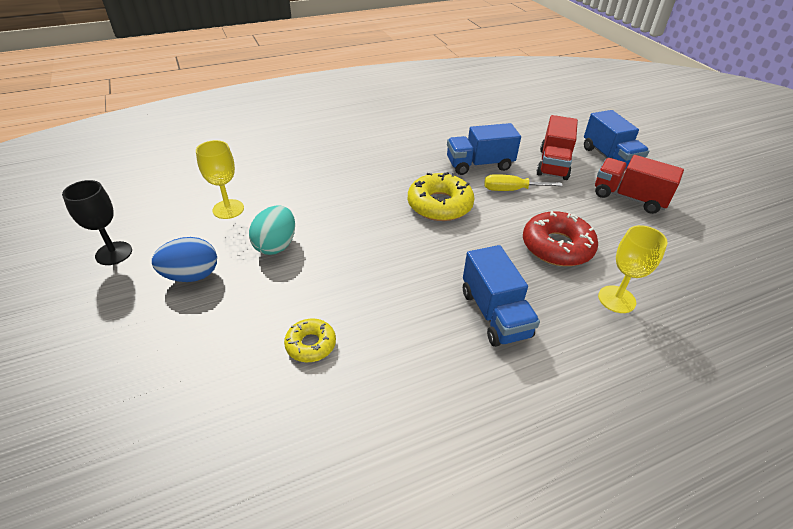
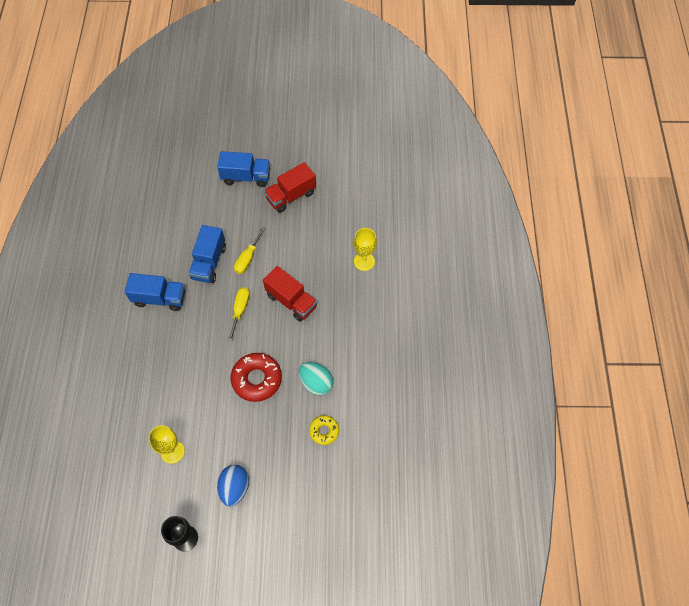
camera: 65 degrees left, 20 degrees up
(276, 245) = (230, 428): turquoise egg -> turquoise egg (316, 383)
(439, 205) = (240, 310): yellow donut -> yellow screwdriver
(494, 314) = (346, 327): blue truck -> blue truck (160, 298)
(553, 164) = (234, 215): red truck -> red truck (291, 301)
(557, 246) = (312, 265): red donut -> red donut (257, 379)

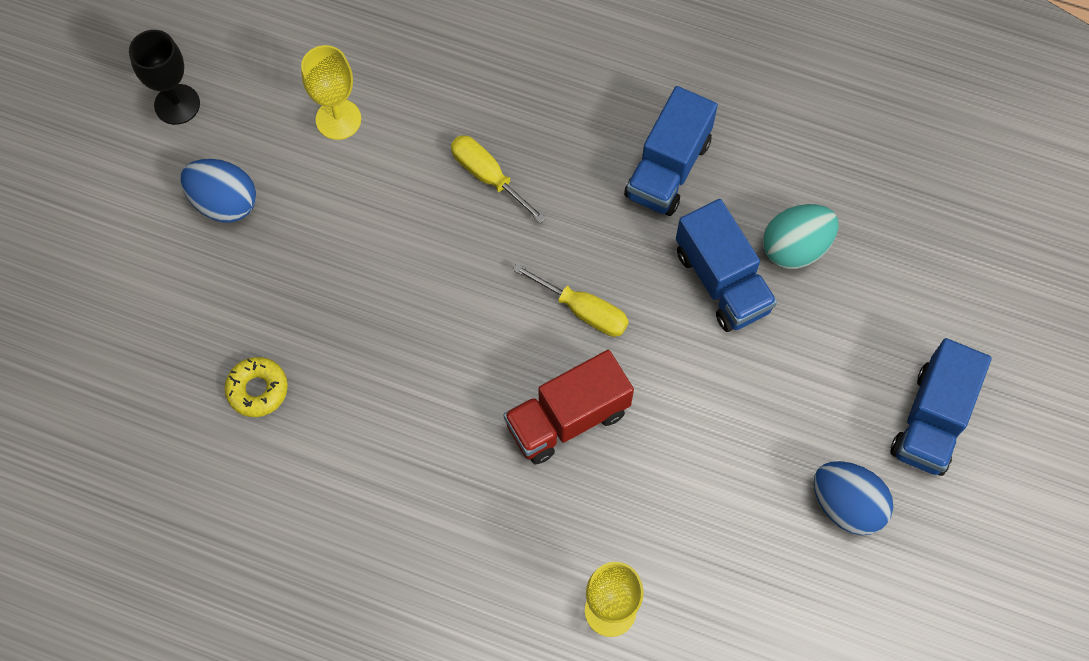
camera: 110 degrees right, 5 degrees up
(209, 262) = (722, 281): blue truck -> blue truck turned 150 degrees counterclockwise
(248, 258) = (705, 361): yellow screwdriver -> yellow screwdriver (488, 176)
(257, 379) = (417, 299): red donut -> none
(291, 196) = (846, 505): red truck -> blue egg
(316, 383) = (362, 407): turquoise egg -> turquoise egg (795, 248)

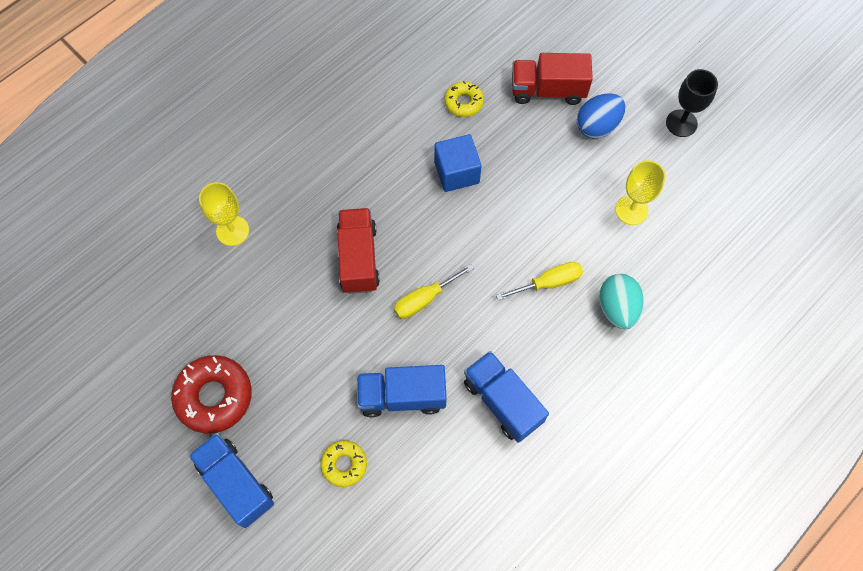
camera: 115 degrees right, 0 degrees up
(190, 286) = (548, 90): none -> red truck
(377, 350) = (456, 172): none -> blue cube
(795, 248) = (402, 458): turquoise egg -> turquoise egg (617, 308)
(838, 308) = (344, 464): none -> yellow donut
(846, 505) = (214, 396): blue egg -> red donut

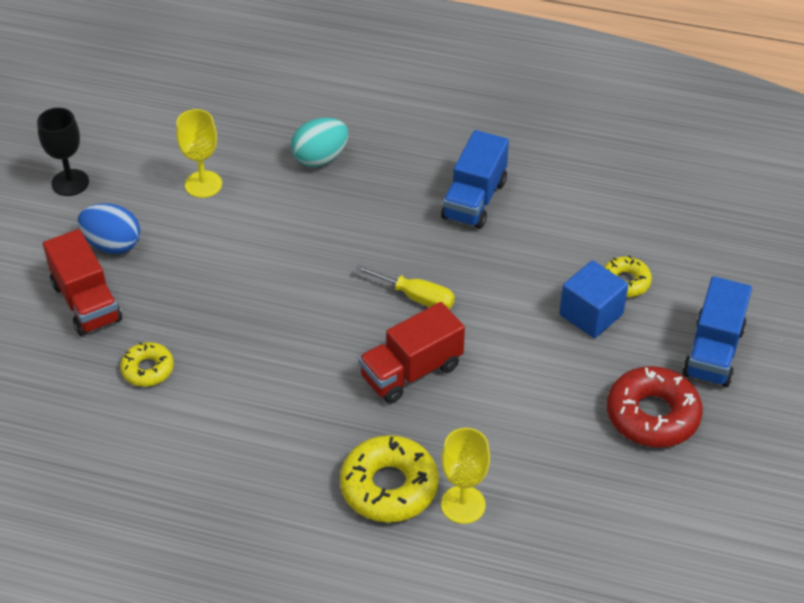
camera: 120 degrees left, 20 degrees down
(276, 195) = (389, 487): none -> yellow donut
(402, 396) = (527, 270): blue truck -> none
(456, 172) = (247, 335): blue cube -> blue cube (591, 314)
(548, 283) = (329, 213): yellow screwdriver -> none

